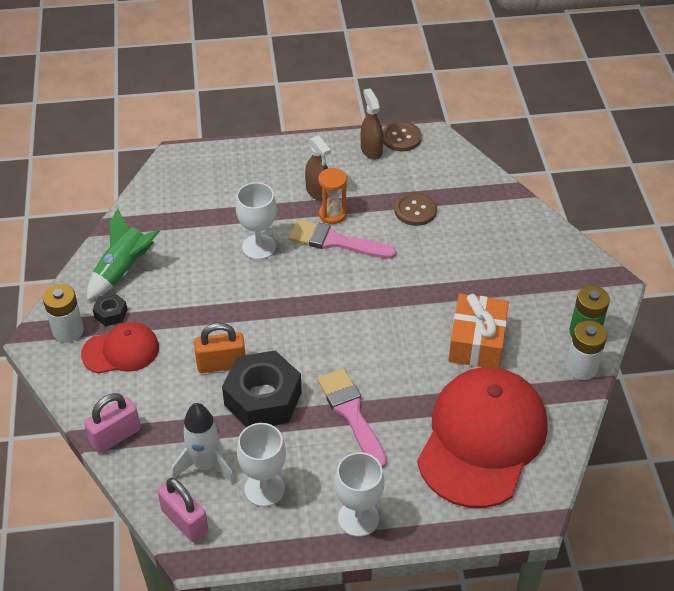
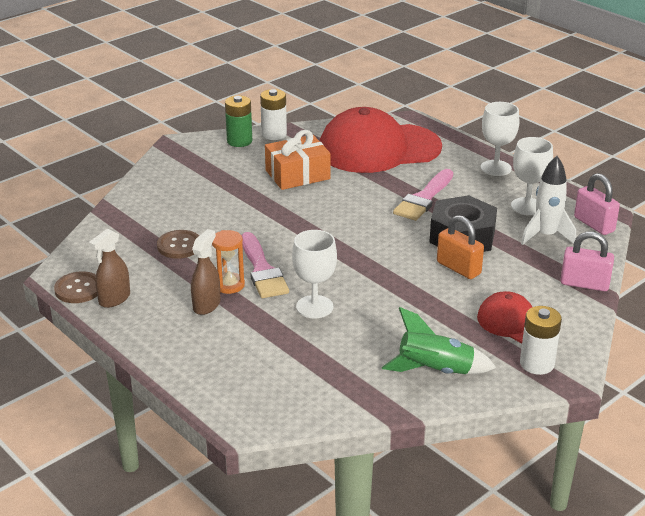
camera: 125 degrees left, 15 degrees down
(111, 313) = (488, 350): black nut -> none
(185, 521) = (594, 224): pink padlock -> pink padlock turned 45 degrees counterclockwise

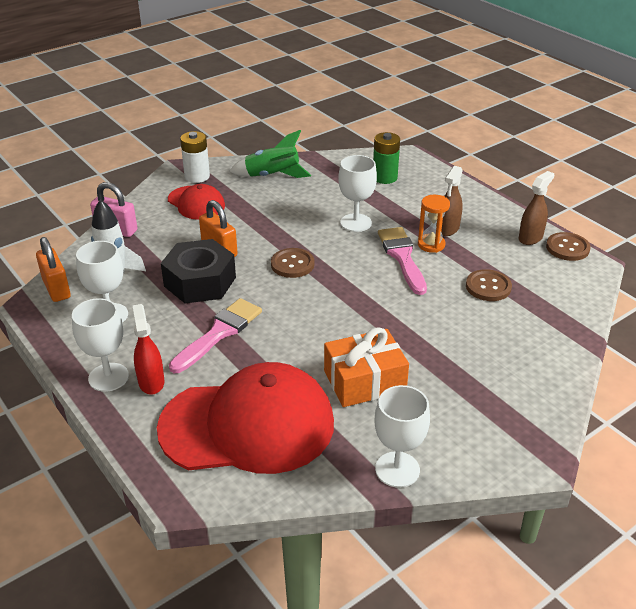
camera: 175 degrees left, 5 degrees up
(239, 141) = (448, 456): green battery -> green battery (385, 177)
(274, 134) = (397, 469): white battery -> white goblet
(376, 257) = (292, 264): none -> brown button
(461, 167) = (151, 382): none -> red spray bottle
(594, 224) = (56, 288): pink padlock -> orange padlock

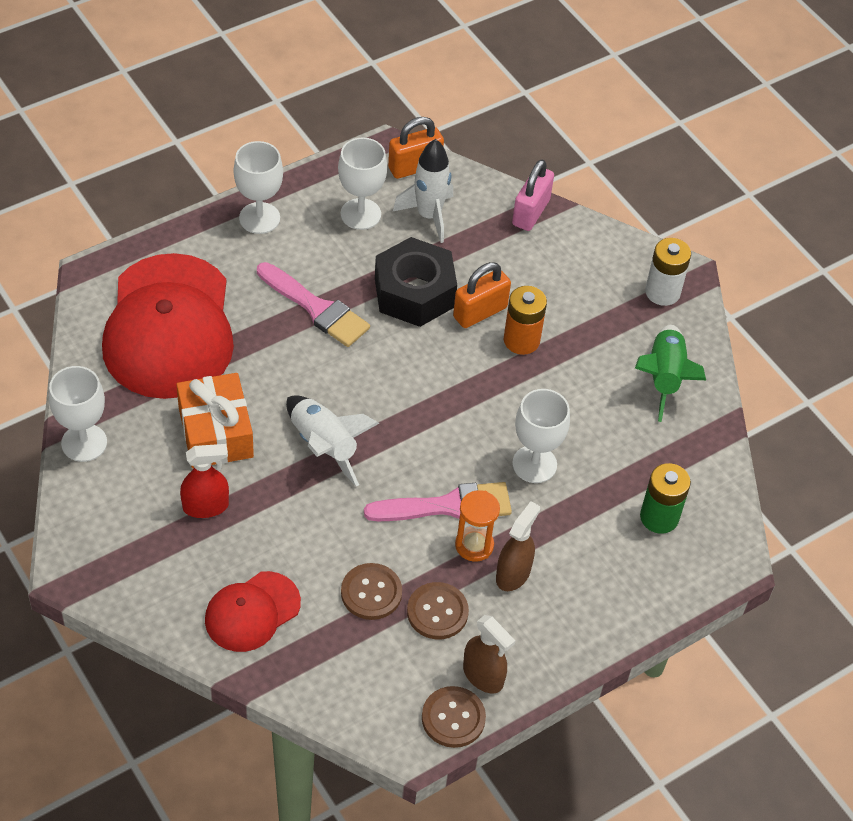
camera: 90 degrees right, 15 degrees up
(151, 382) = (246, 251): red spray bottle -> red spray bottle (206, 506)
(196, 203) = (592, 290): red cap -> red cap (252, 612)
(245, 231) = (521, 340): none -> orange battery
(292, 264) = (442, 385): brown button -> brown button (437, 612)
(363, 318) = (324, 446): none -> white rocket
(448, 229) = (513, 574): brown spray bottle -> brown spray bottle turned 90 degrees clockwise

